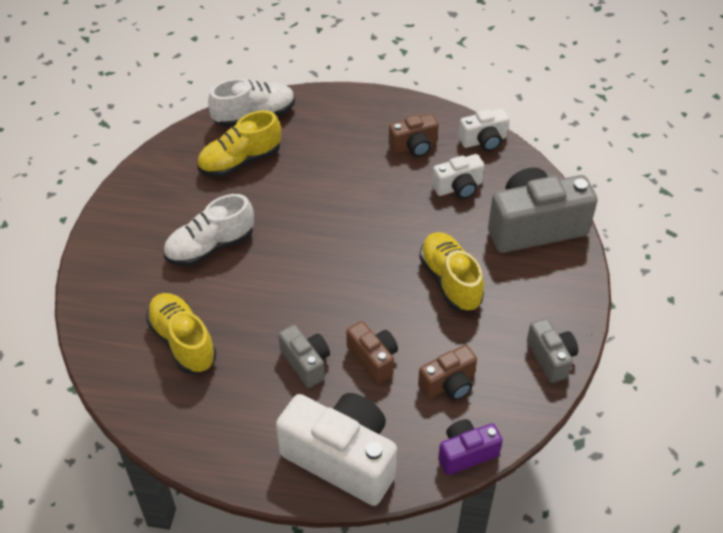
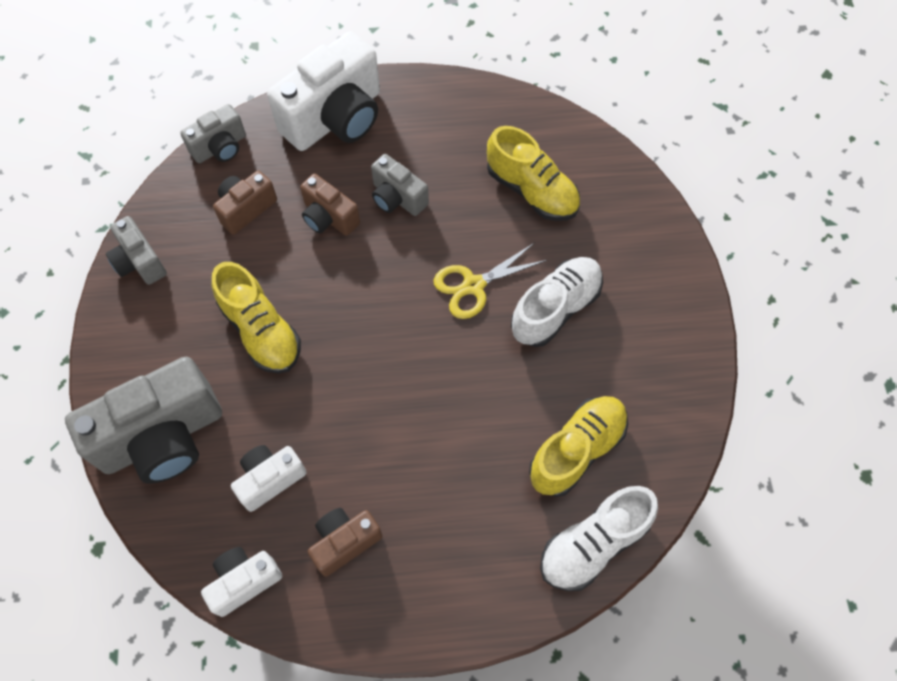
camera: 165 degrees right, 15 degrees up
(267, 277) = (473, 285): none -> yellow scissors
(342, 458) = (336, 118): white camera -> white camera turned 60 degrees counterclockwise
(466, 453) = (220, 147): purple camera -> grey camera

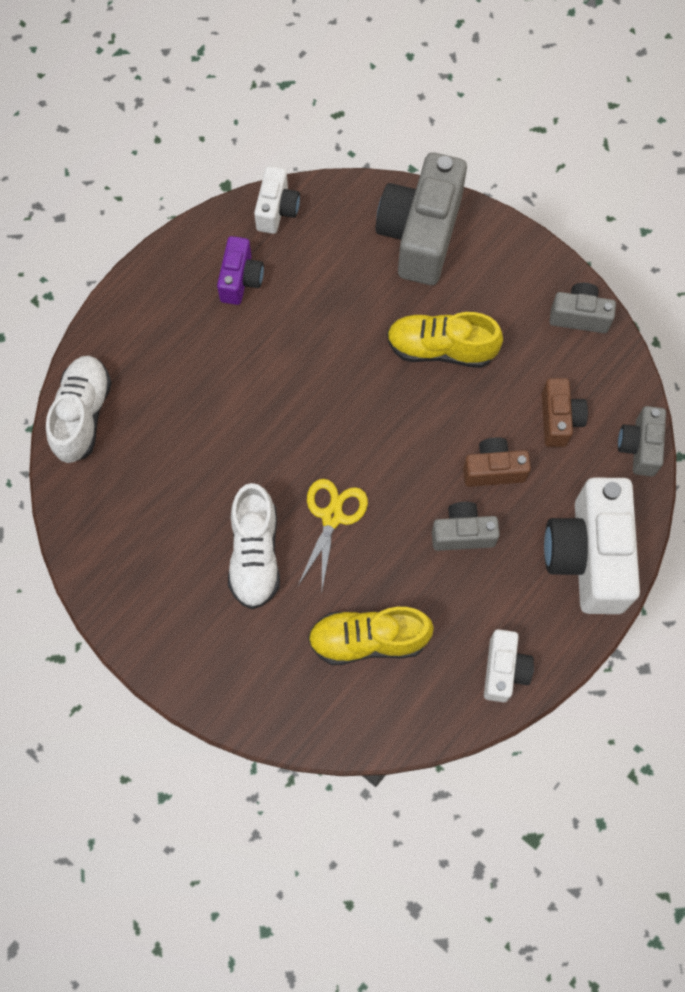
camera: 135 degrees right, 5 degrees up
(270, 479) = (326, 271): white camera -> white camera (504, 670)
(344, 542) = (241, 280): brown camera -> purple camera
(576, 450) = (146, 465): yellow shoe -> none

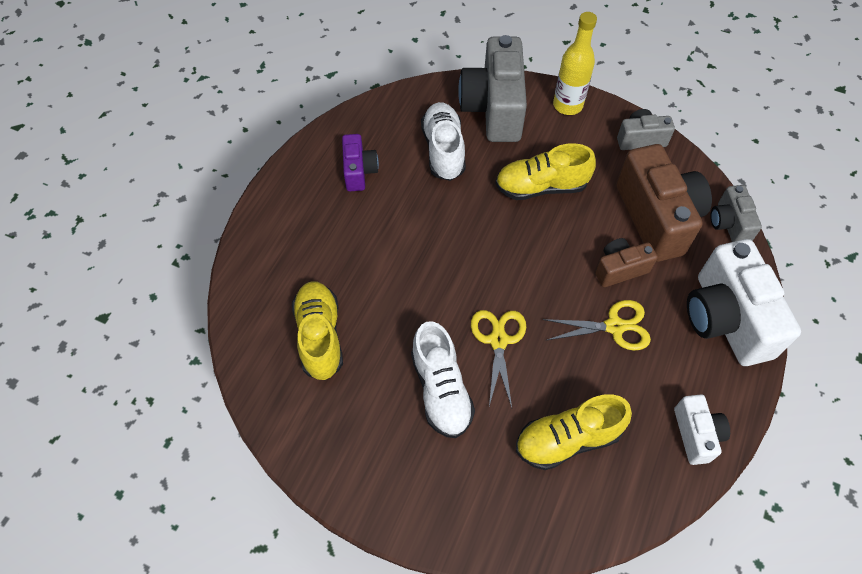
camera: 15 degrees left, 10 degrees down
(83, 415) = (251, 308): white shoe -> white shoe (443, 150)
(146, 464) = (320, 336): none -> yellow shoe
(277, 210) = (373, 114): white camera -> none
(462, 533) = (614, 326): grey camera -> yellow scissors
(509, 251) = (567, 105): none -> yellow bottle
(559, 419) = (656, 218): brown camera -> brown camera, size x1.92

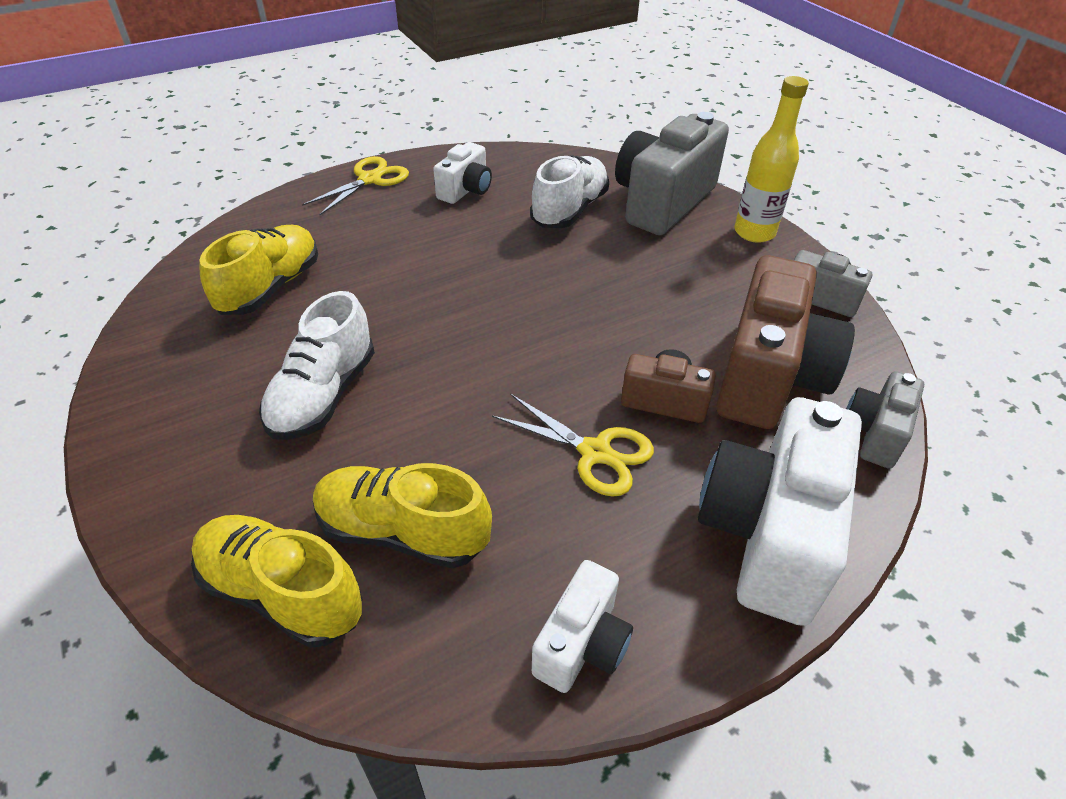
camera: 35 degrees right, 15 degrees down
(359, 171) = (466, 190): purple camera -> white camera
(498, 340) = (439, 387): yellow scissors -> yellow scissors (370, 179)
(541, 187) = (646, 283): yellow shoe -> yellow shoe (282, 592)

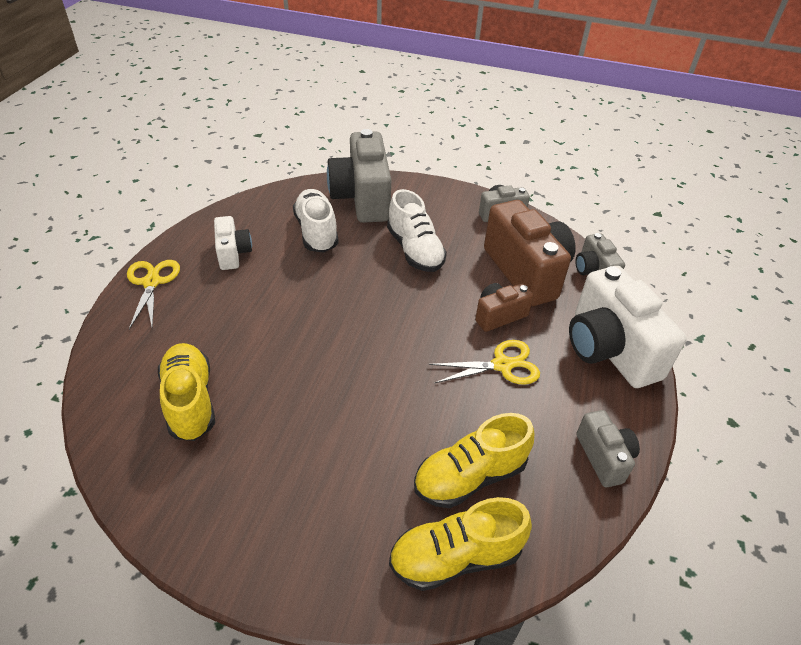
camera: 45 degrees left, 0 degrees up
(323, 395) = (327, 441): white shoe -> white shoe (415, 250)
(582, 644) = (604, 457): white camera -> grey camera
(754, 232) = (430, 192): yellow bottle -> none

